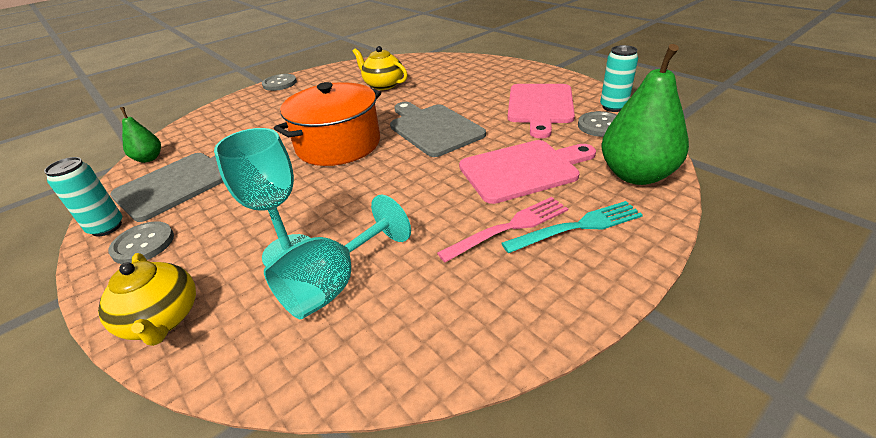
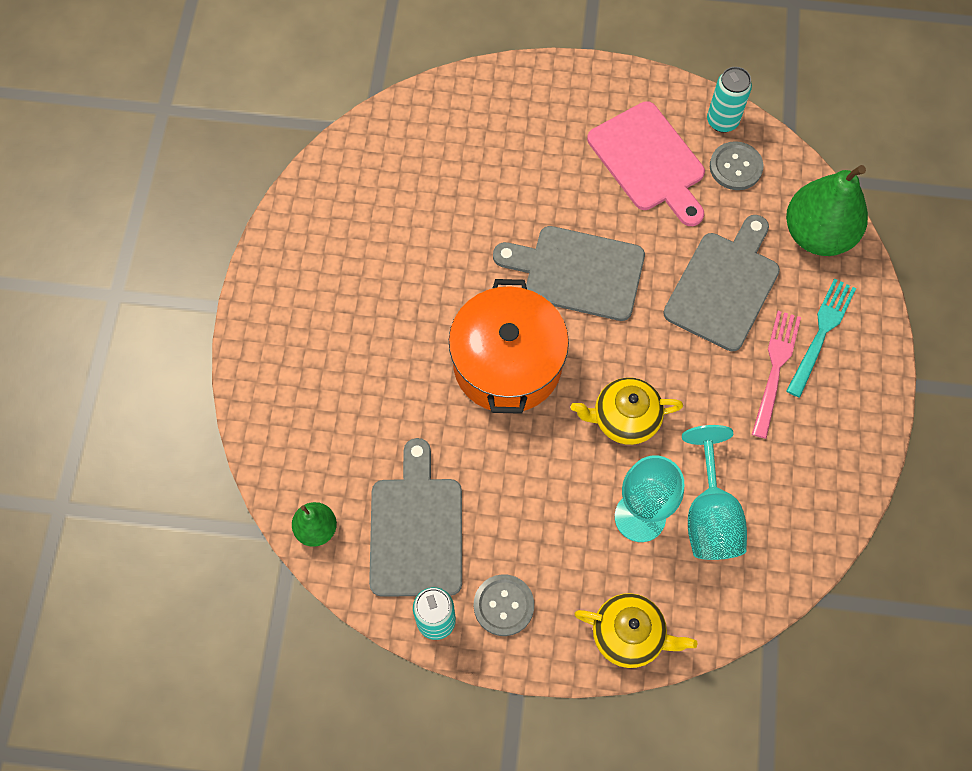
camera: 45 degrees left, 30 degrees up
(280, 83) = (258, 296): grey button -> none
(383, 85) = (416, 217): yellow teapot -> yellow teapot (624, 419)
(523, 170) = (724, 286): pink cutting board -> grey cutting board

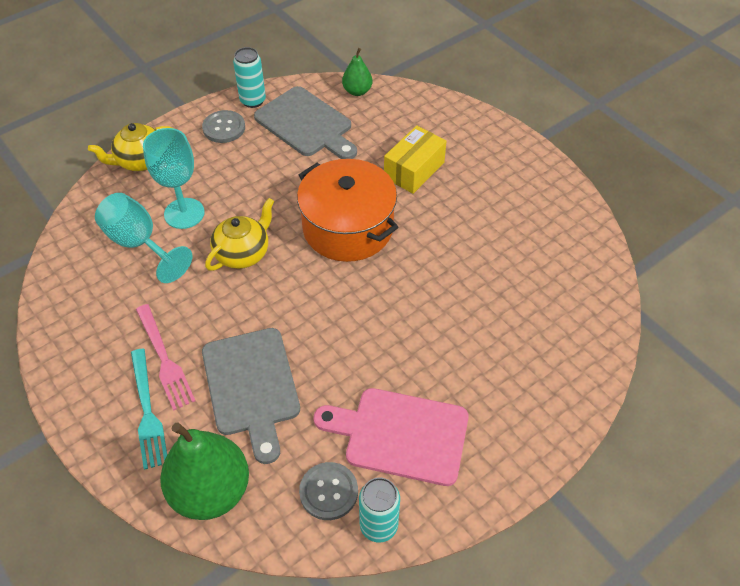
camera: 135 degrees right, 15 degrees down
(380, 373) = (414, 170): none -> yellow box
(577, 272) = (364, 312): grey cutting board -> none

